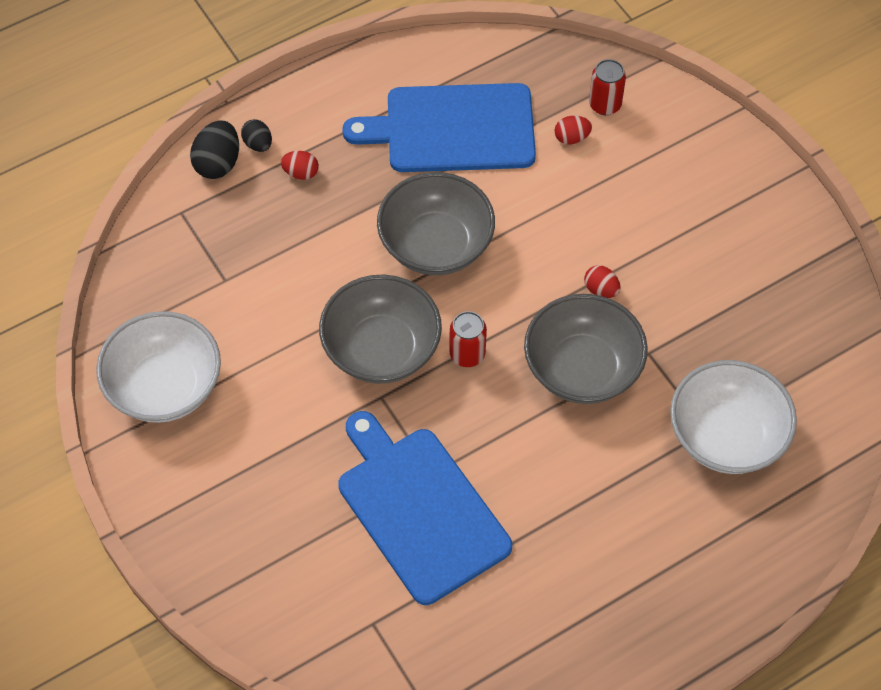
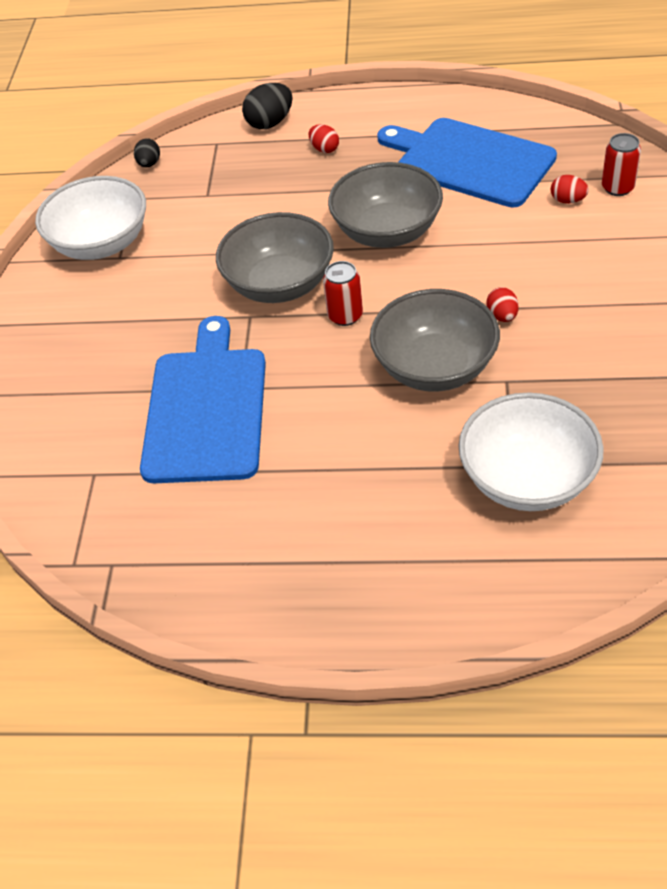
camera: 40 degrees right, 10 degrees down
(258, 144) = (309, 121): black egg -> black egg (149, 164)

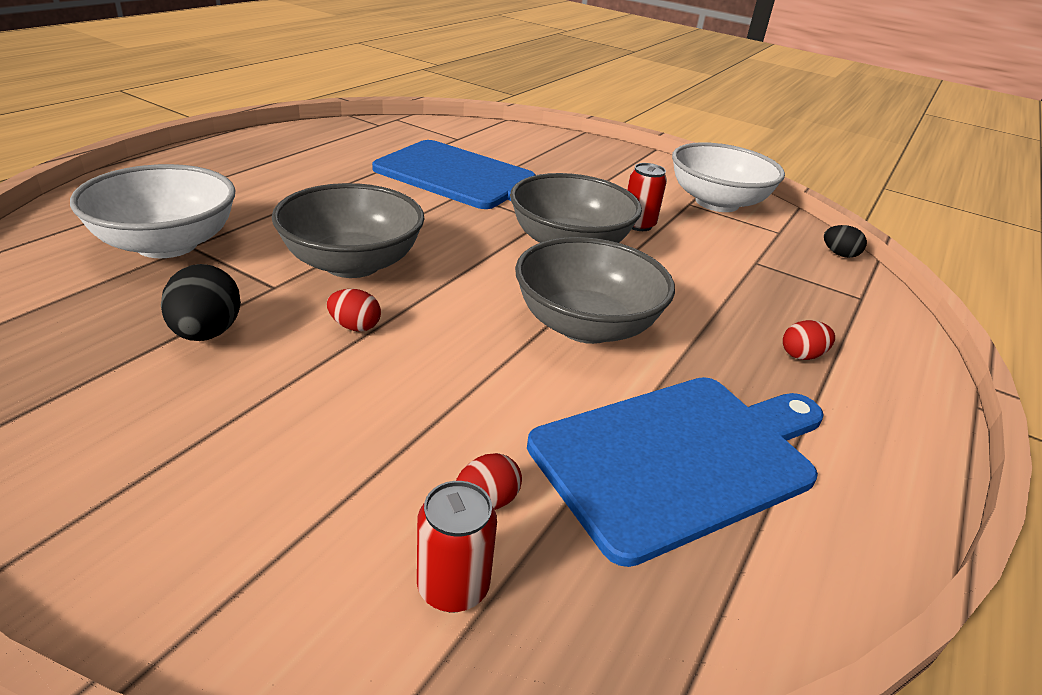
camera: 110 degrees right, 15 degrees down
(270, 123) = (892, 343): black egg -> black egg (207, 333)
(345, 316) = (483, 254): red can -> red can (638, 225)

